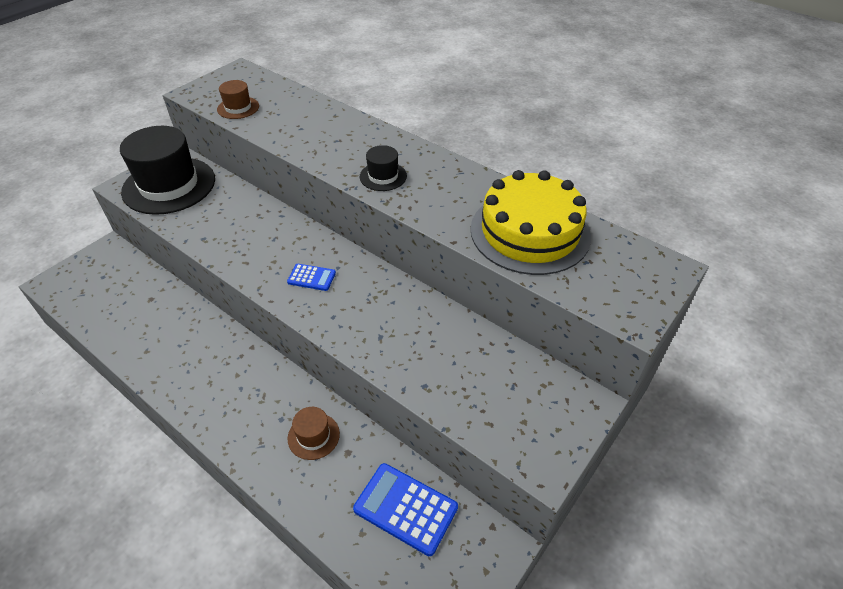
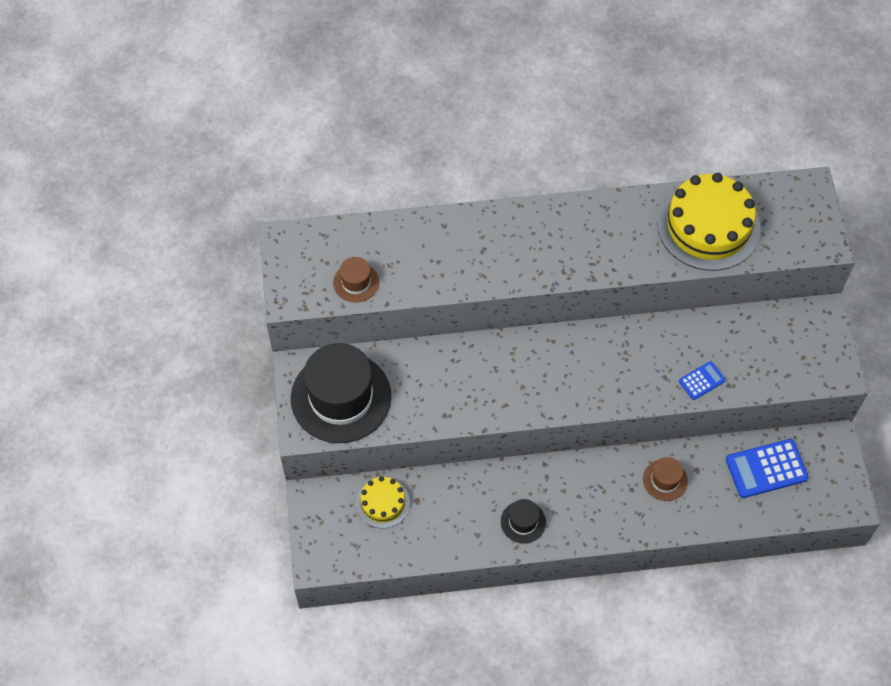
camera: 45 degrees left, 15 degrees up
(133, 283) = (383, 503): none -> yellow cake
(311, 277) = (566, 375): blue calculator -> blue calculator (702, 381)
(383, 176) = (561, 257): black hat -> black hat (523, 522)

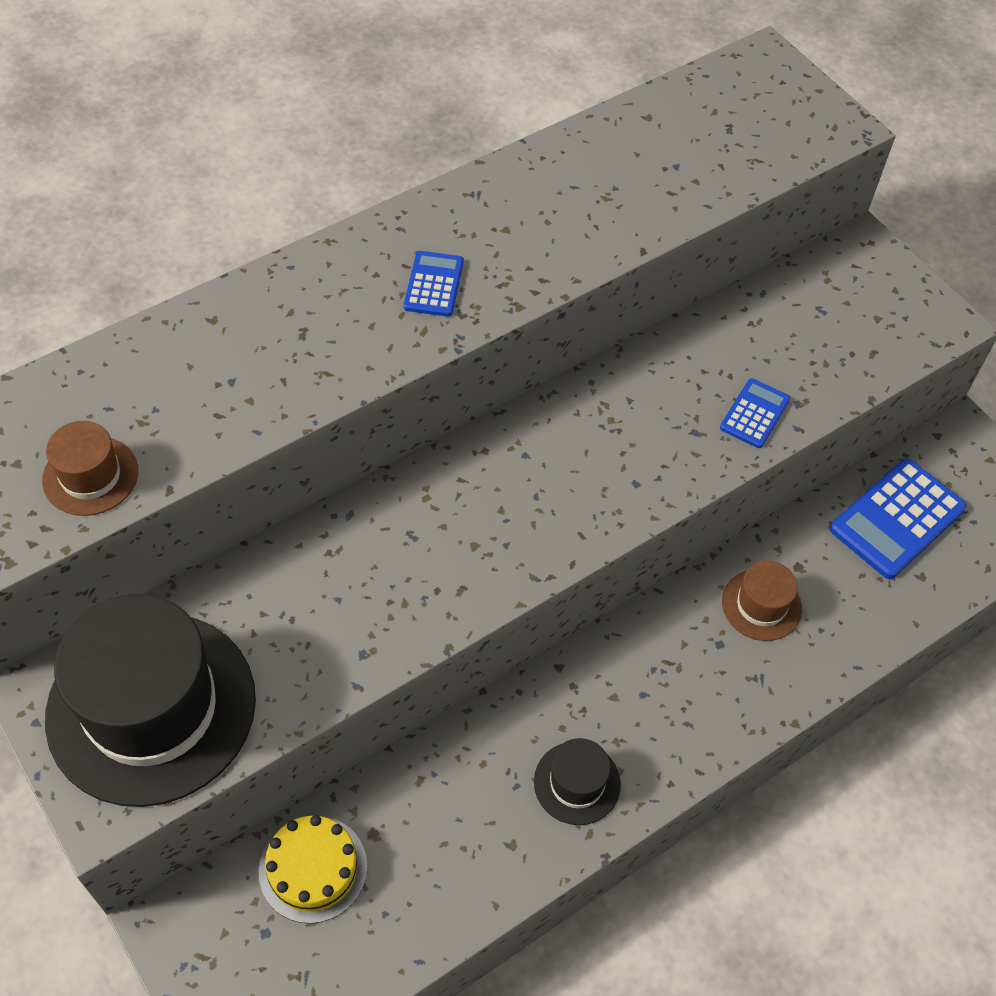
camera: 30 degrees left, 5 degrees down
(558, 250) = (434, 284): none -> blue calculator
(708, 226) = (651, 162): yellow cake -> none

